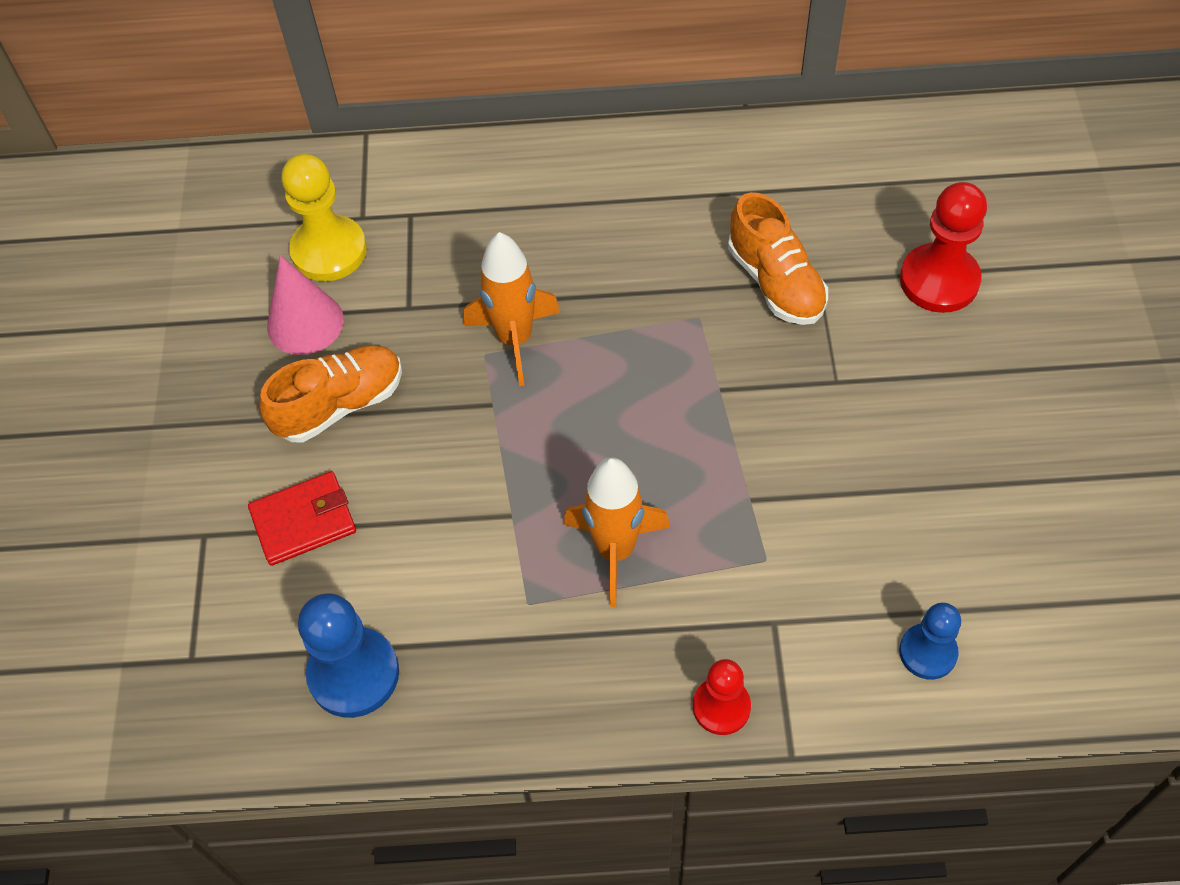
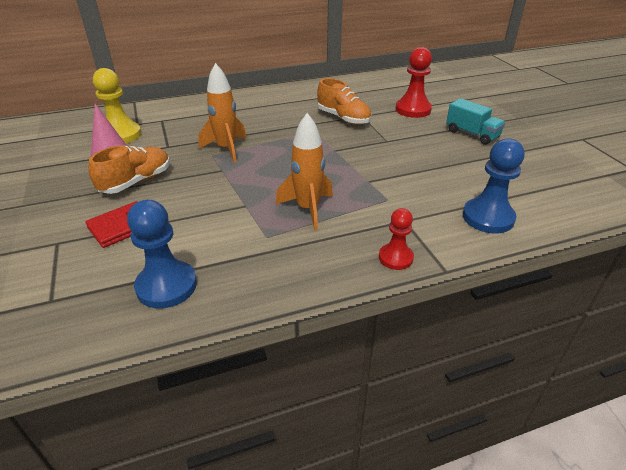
camera: 20 degrees left, 20 degrees down
(928, 652) = (488, 217): blue pawn -> blue pawn, size x1.61
(1026, 398) = (472, 134): none -> turquoise truck

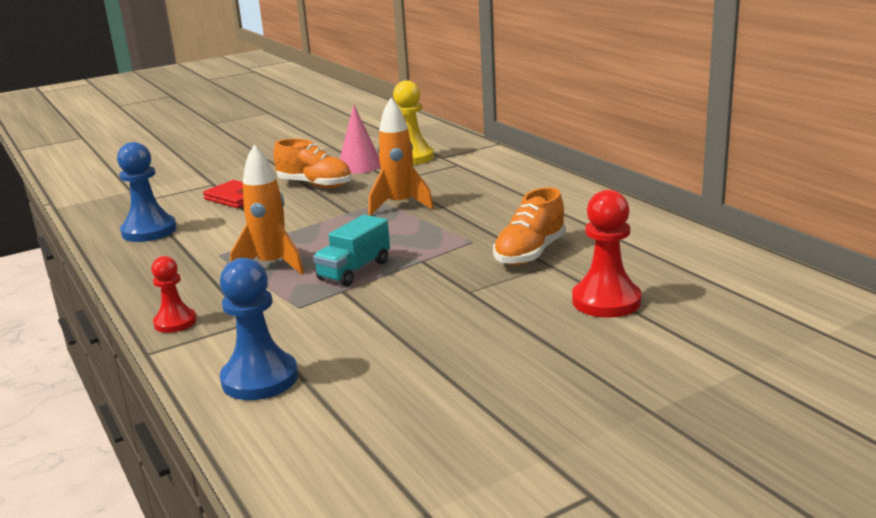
camera: 80 degrees right, 15 degrees down
(472, 134) = (534, 360): turquoise truck -> turquoise truck (354, 270)

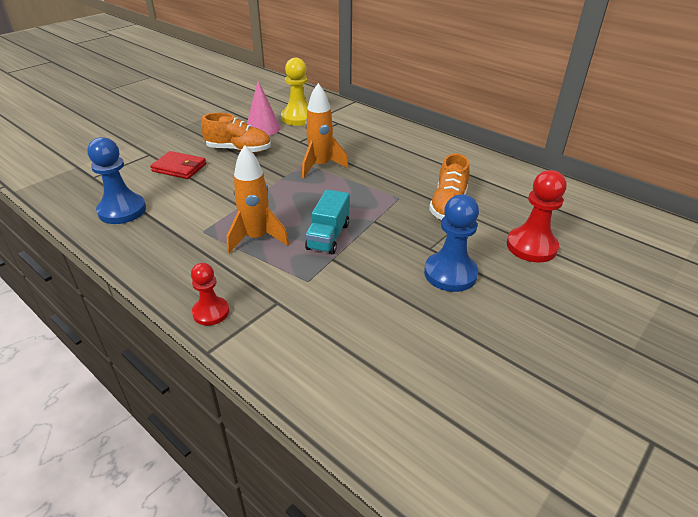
camera: 20 degrees left, 15 degrees up
(260, 379) = (326, 366): blue pawn -> blue pawn (450, 273)

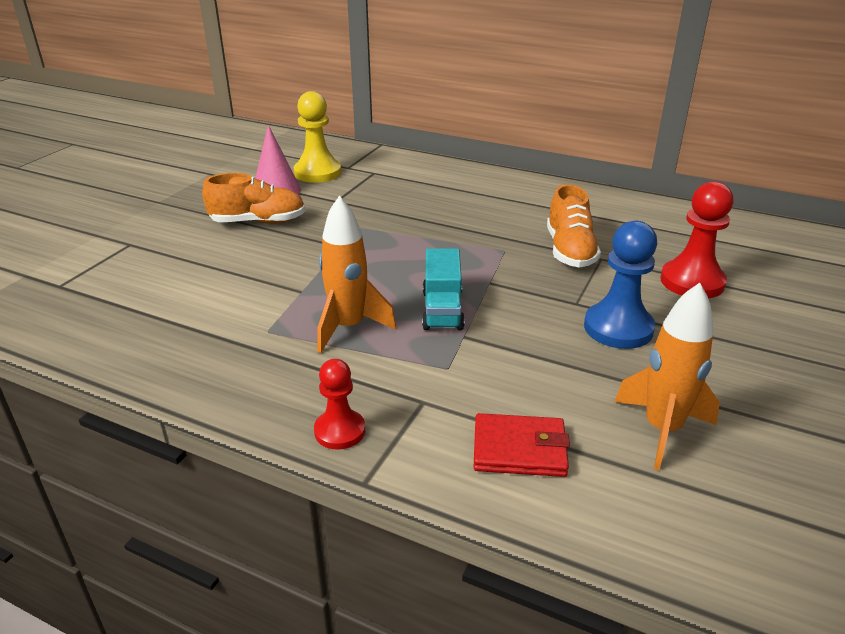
camera: 15 degrees left, 5 degrees down
(122, 210) = (131, 323): blue pawn -> none
(179, 168) = (185, 255): red wallet -> red wallet (519, 449)
(320, 166) = (382, 227): orange rocket -> orange rocket (662, 430)

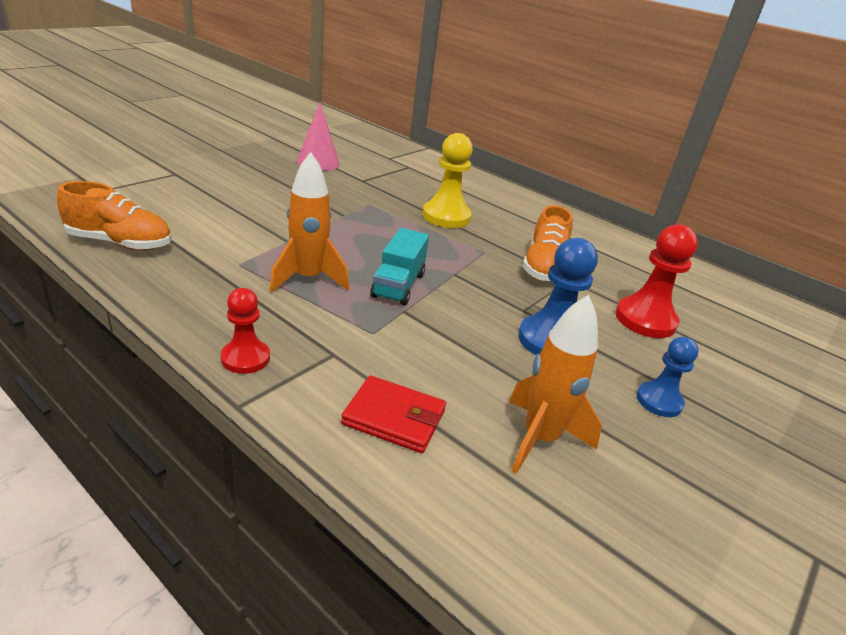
camera: 10 degrees right, 0 degrees up
(258, 222) = (288, 181): orange shoe -> orange shoe (120, 243)
(317, 173) = (361, 156): yellow pawn -> yellow pawn (446, 216)
(745, 361) = (659, 401): none -> blue pawn

